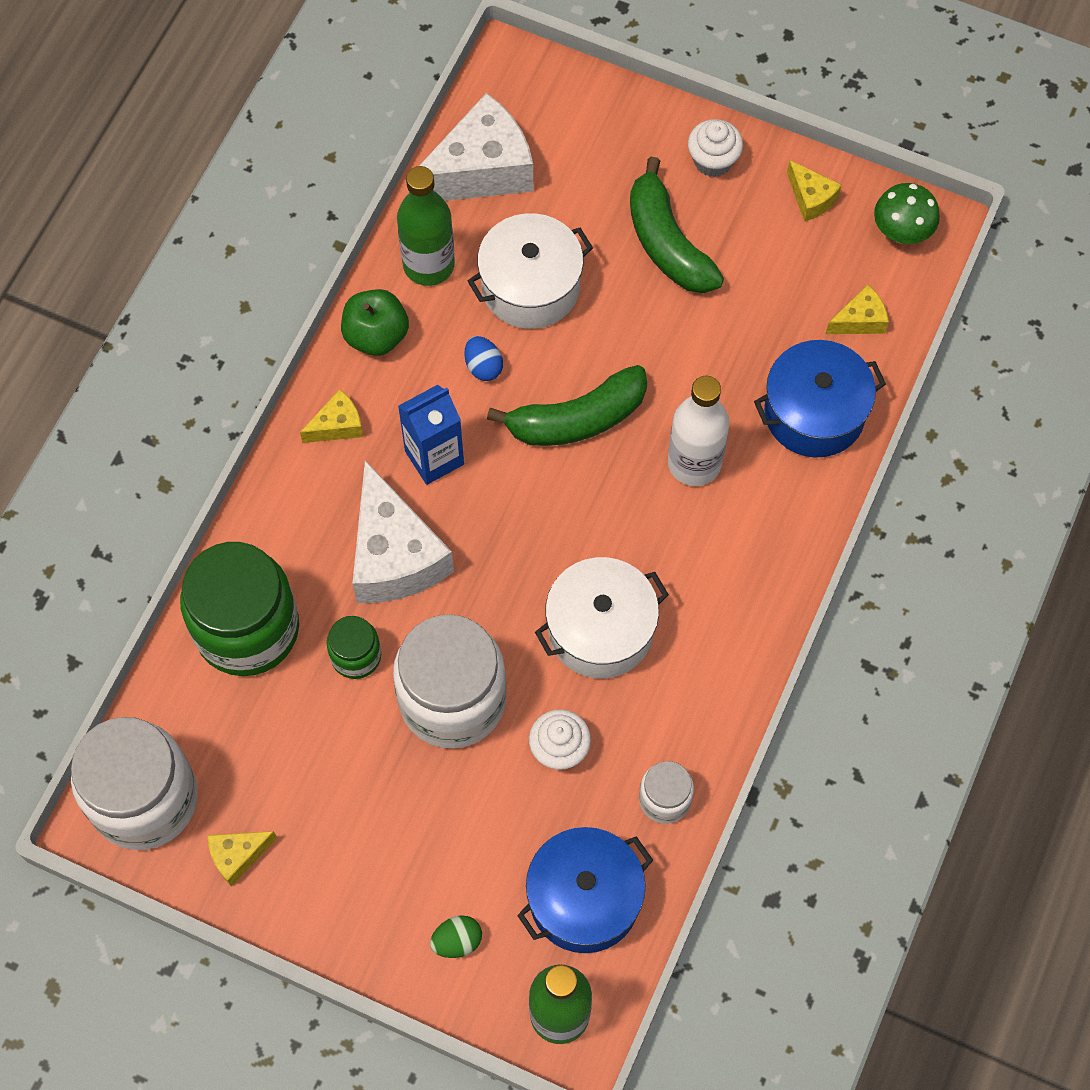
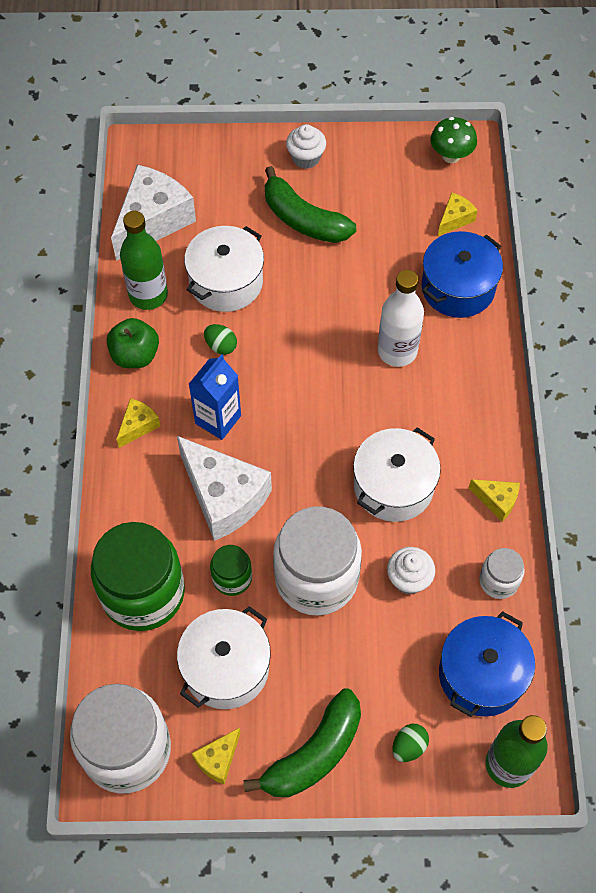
camera: 25 degrees left, 5 degrees down
(297, 757) = (226, 667): none -> white pot
(483, 366) = (221, 346): blue egg -> green egg
(577, 419) = (303, 354): green banana -> green banana (314, 754)
(811, 198) = (382, 157): yellow cheese -> yellow cheese (497, 500)

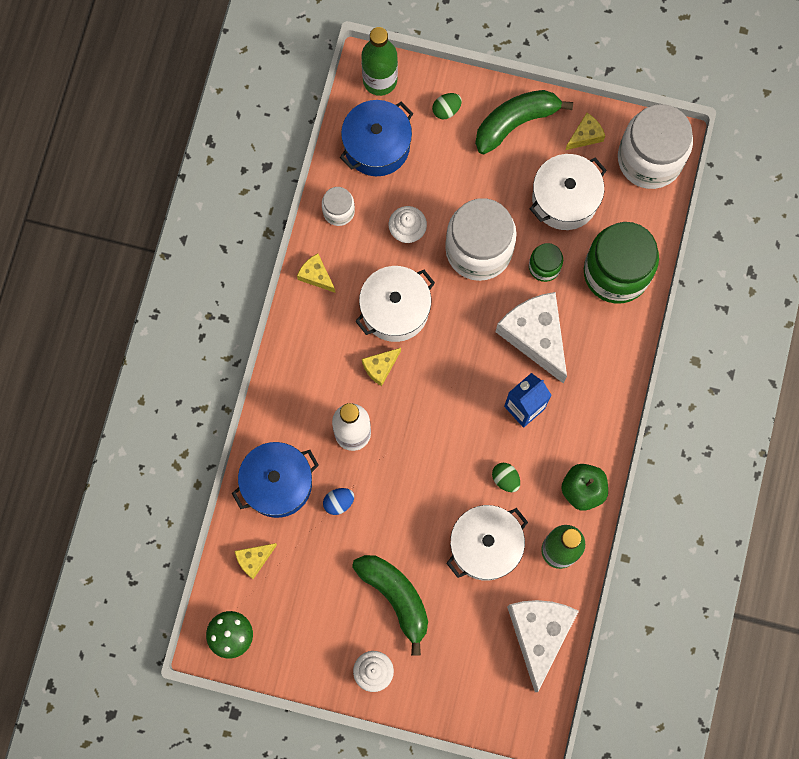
camera: 165 degrees left, 15 degrees up
(138, 426) = (593, 419): yellow cheese -> yellow cheese (380, 367)
(153, 221) = (539, 634): white cheese -> white cheese turned 135 degrees clockwise
(389, 285) = (339, 502): none -> blue egg

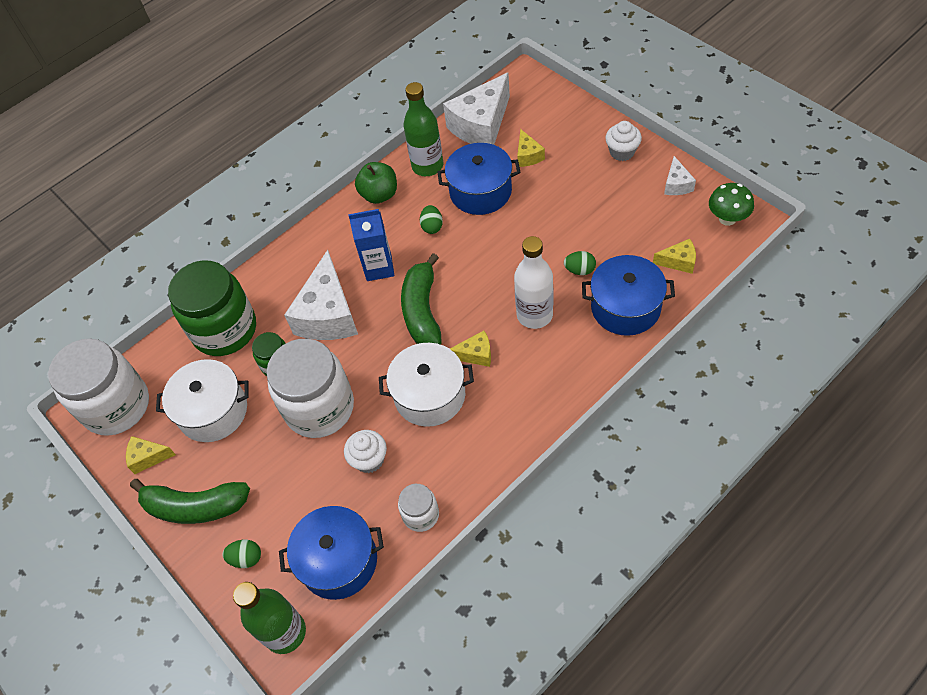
camera: 140 degrees left, 20 degrees down
(298, 655) = (677, 184): none -> white cheese
(316, 276) = (482, 464): yellow cheese -> yellow cheese (528, 156)
(339, 502) = (579, 270): blue egg -> green egg
(396, 597) = (574, 188): green banana -> green banana (422, 311)
(485, 546) = (480, 191): white pot -> blue pot

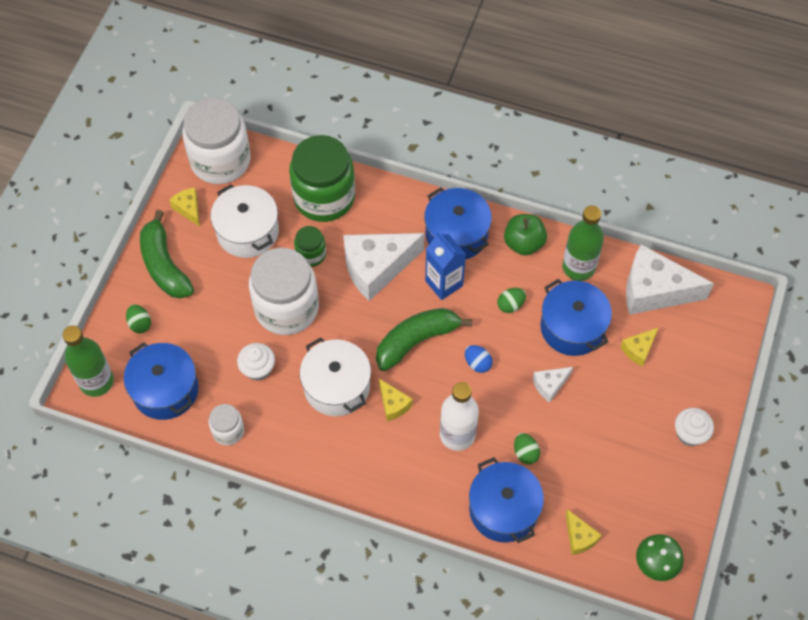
camera: 55 degrees right, 5 degrees up
(337, 240) = (456, 234): none -> blue pot
(473, 272) = (477, 363): none -> blue egg
(677, 184) = (674, 501): white cheese -> white cheese (550, 385)

